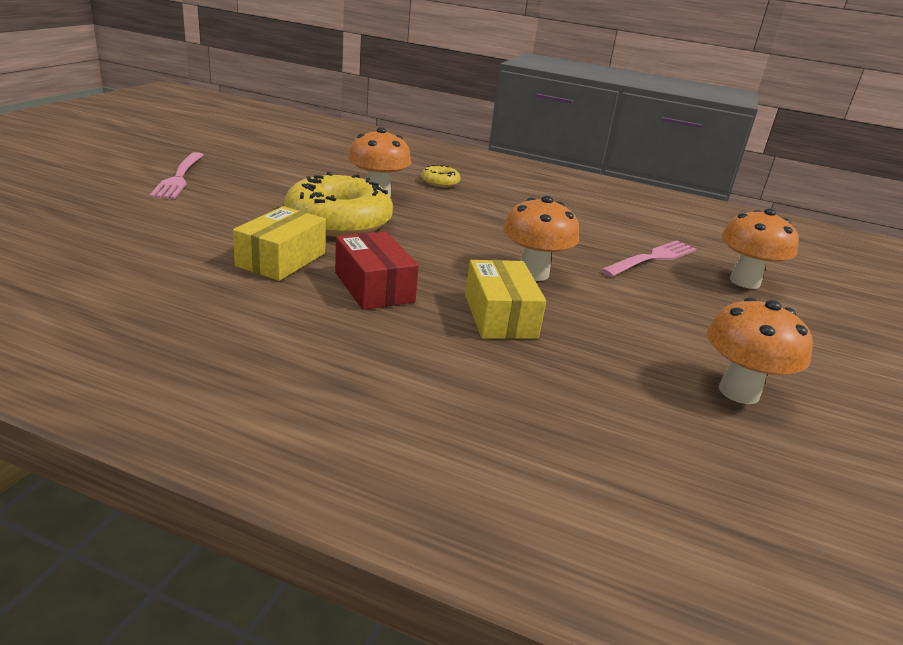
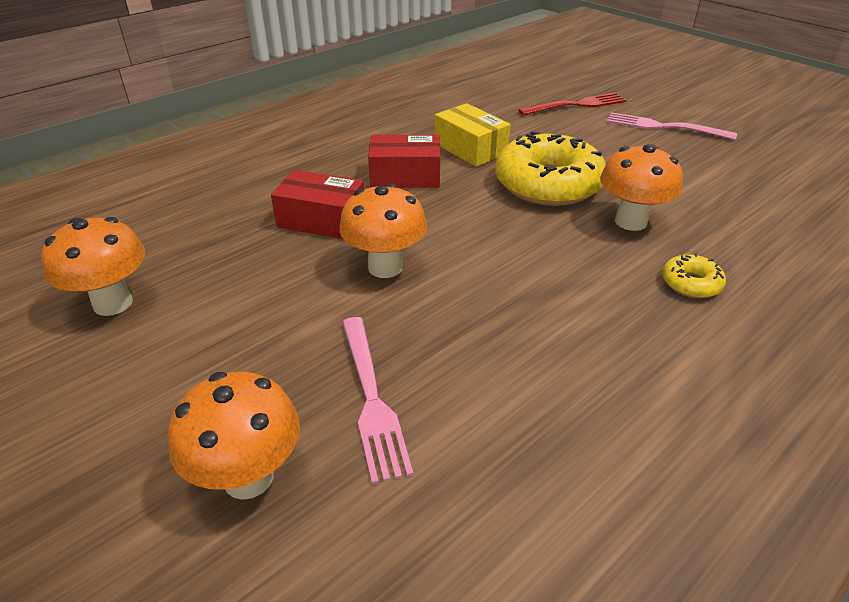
camera: 120 degrees right, 10 degrees up
(123, 212) = (577, 105): none -> red fork
(500, 316) = (321, 220): yellow box -> red box

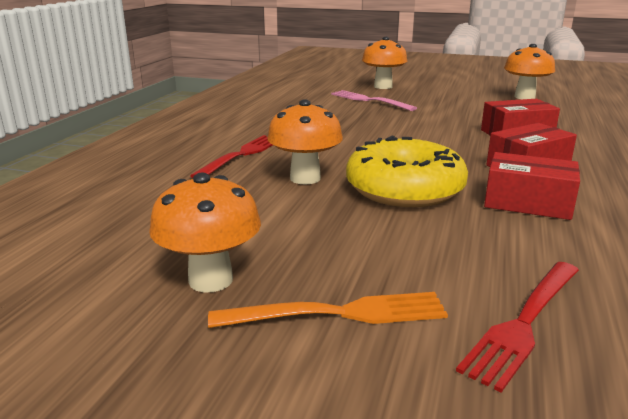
camera: 150 degrees right, 15 degrees down
(385, 267) = (435, 126): orange mushroom -> orange mushroom (210, 280)
(470, 149) = (528, 203): yellow box -> red box
(663, 127) = (339, 313): pink fork -> orange fork
(691, 283) = (242, 155): yellow donut -> red fork

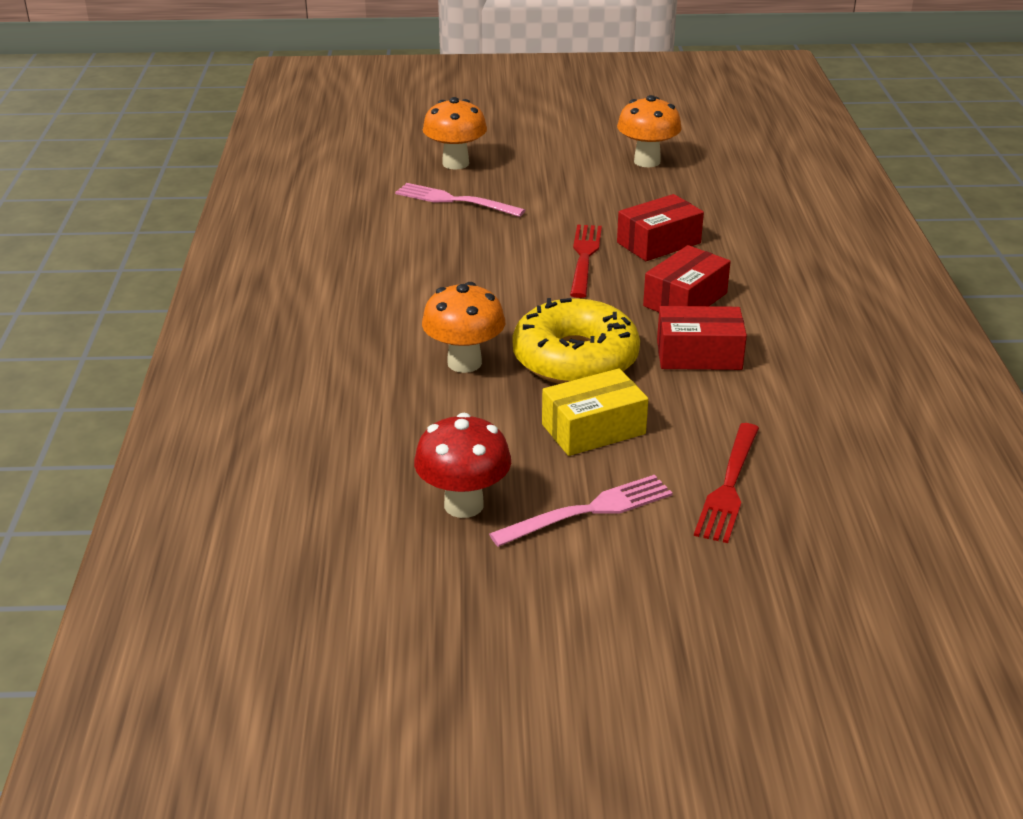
camera: 20 degrees left, 10 degrees up
(210, 280) = (463, 505): orange mushroom -> red mushroom
(242, 155) = (367, 338): red fork -> red fork (584, 257)
(339, 313) = (589, 510): orange fork -> pink fork
(390, 241) = (593, 429): none -> yellow box

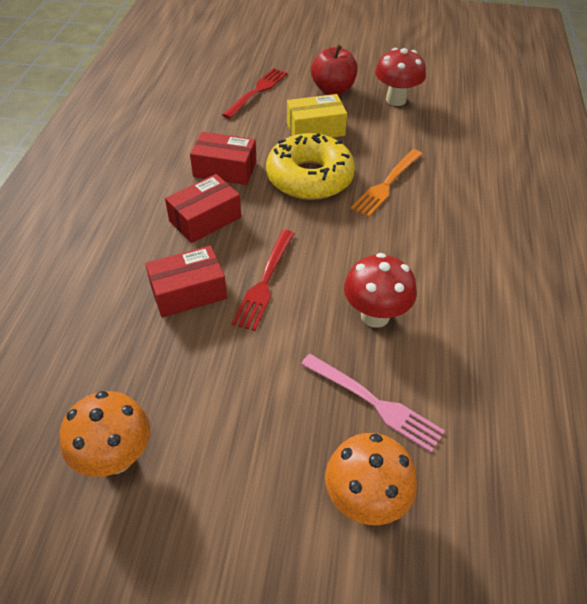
camera: 170 degrees left, 15 degrees up
(462, 247) = (375, 316): none -> red mushroom
(464, 363) = (386, 185): orange mushroom -> orange fork
(589, 510) = (333, 90): pink fork -> red apple

